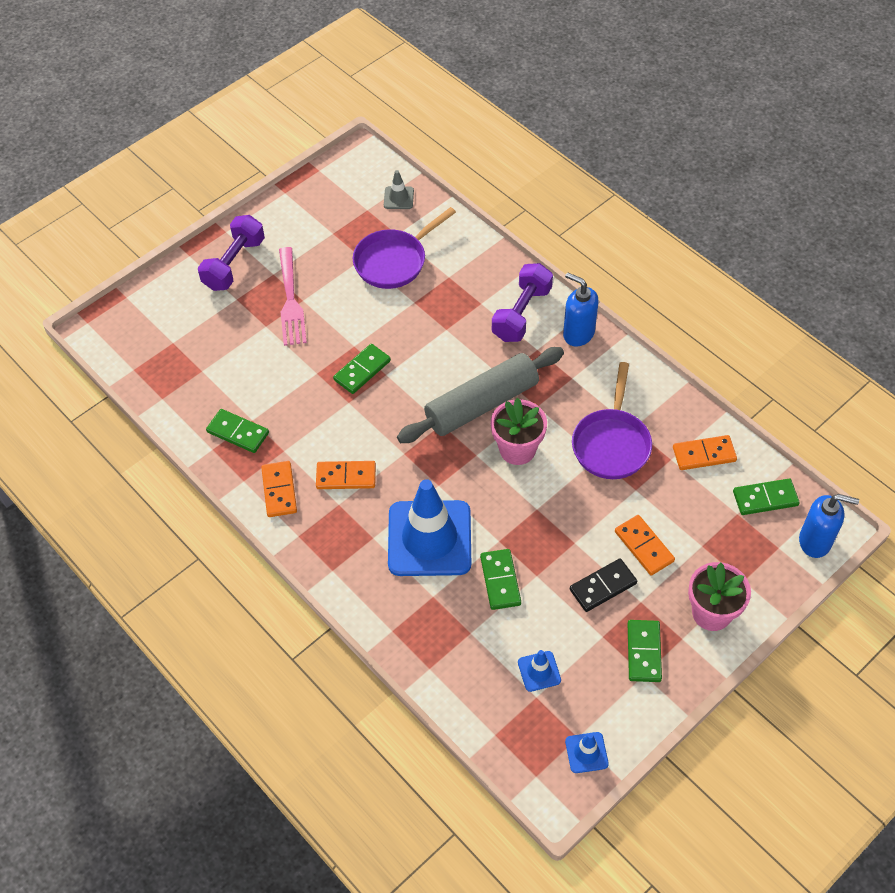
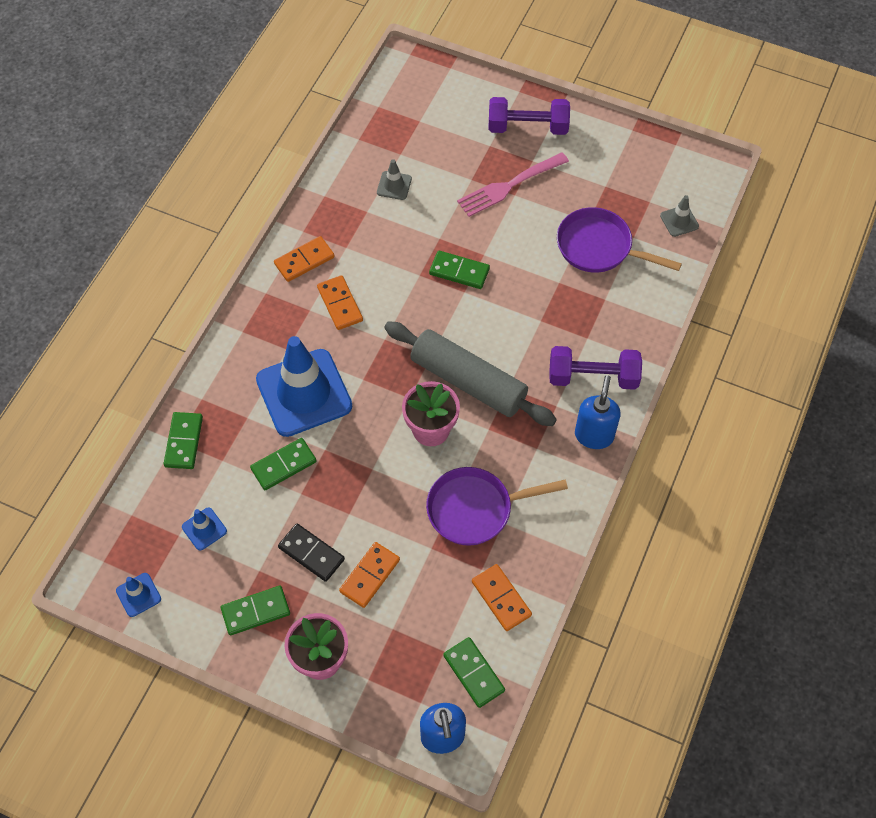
camera: 65 degrees right, 5 degrees up
(236, 388) = (394, 185): none -> grey traffic cone
(238, 432) = (349, 206): green domino -> green domino (184, 442)

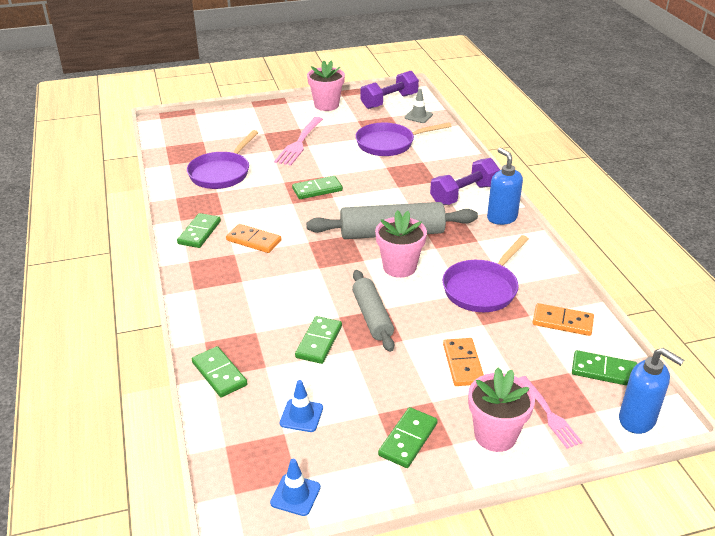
camera: 40 degrees left, 25 degrees down
(304, 261) = (199, 232): orange domino -> green domino
(304, 393) = (284, 296): blue traffic cone -> none
(311, 553) = (405, 378): black domino -> none
(350, 470) = (372, 317): none -> grey rolling pin
(381, 675) = (549, 414): none -> pink fork
(394, 185) = (221, 173): grey traffic cone -> purple pan
(527, 127) = (278, 117): purple dumbbell -> purple dumbbell (389, 101)
(598, 137) = (326, 105): none -> pink flower pot

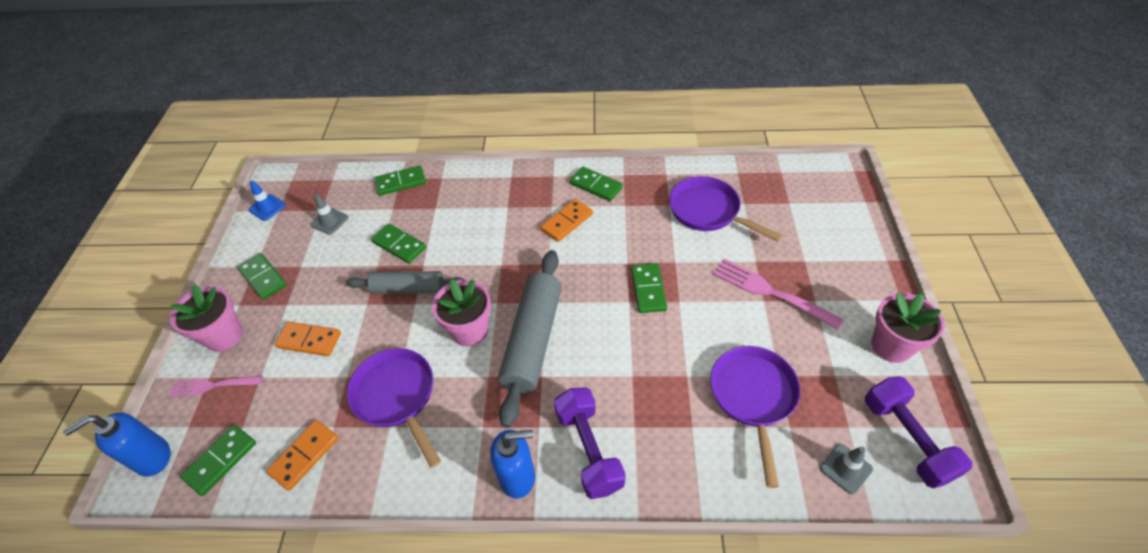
camera: 110 degrees right, 15 degrees up
(301, 415) = (329, 221): blue traffic cone -> grey traffic cone

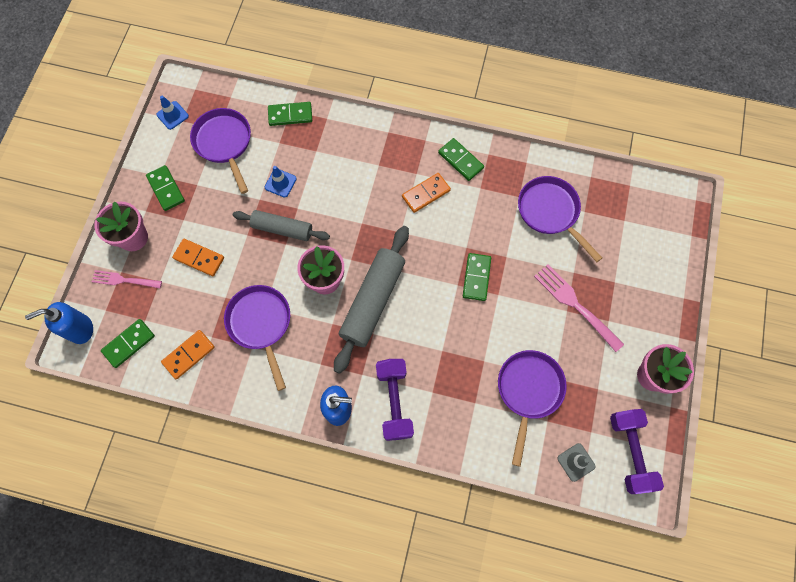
camera: 10 degrees right, 20 degrees up
(329, 221) = (224, 143): grey traffic cone -> purple pan
(399, 245) = (280, 183): green domino -> blue traffic cone

